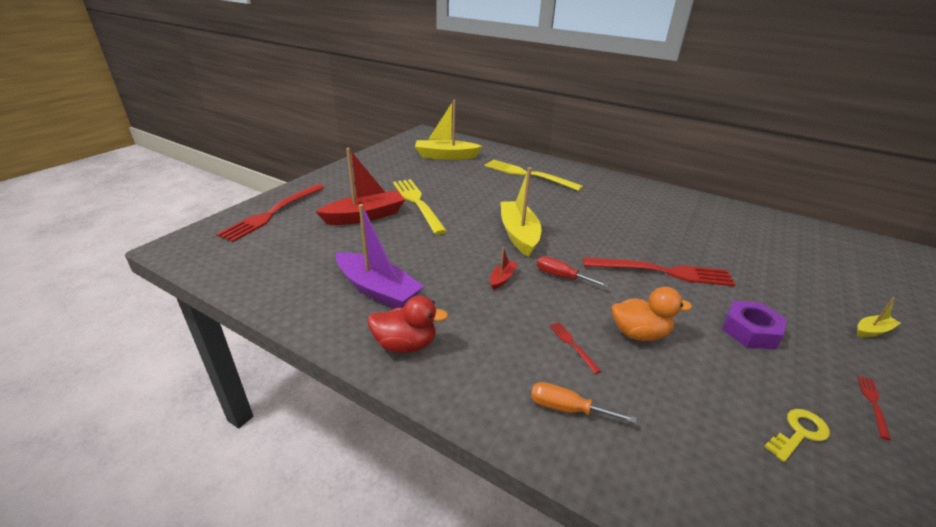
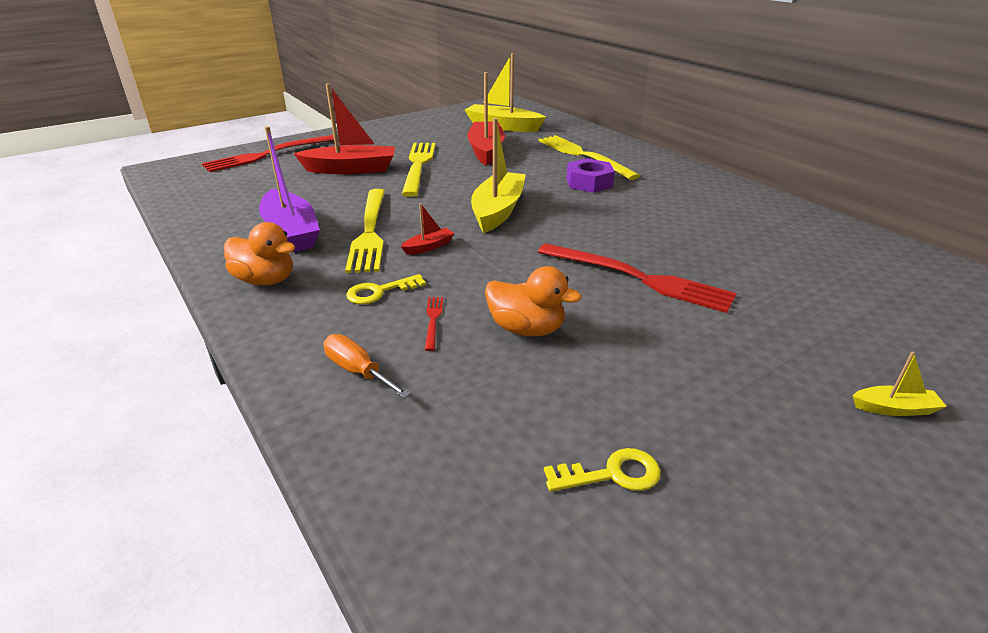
camera: 25 degrees right, 0 degrees up
(405, 344) = (265, 280): red duck -> orange duck
(443, 274) = (369, 231): none -> yellow fork
(455, 180) = (486, 151): none -> red boat
(508, 330) = (379, 292): none -> yellow key
(561, 276) = (499, 258): red screwdriver -> none
(750, 331) = (684, 362): purple nut -> purple nut (589, 183)
(873, 404) = (771, 482): red fork -> none

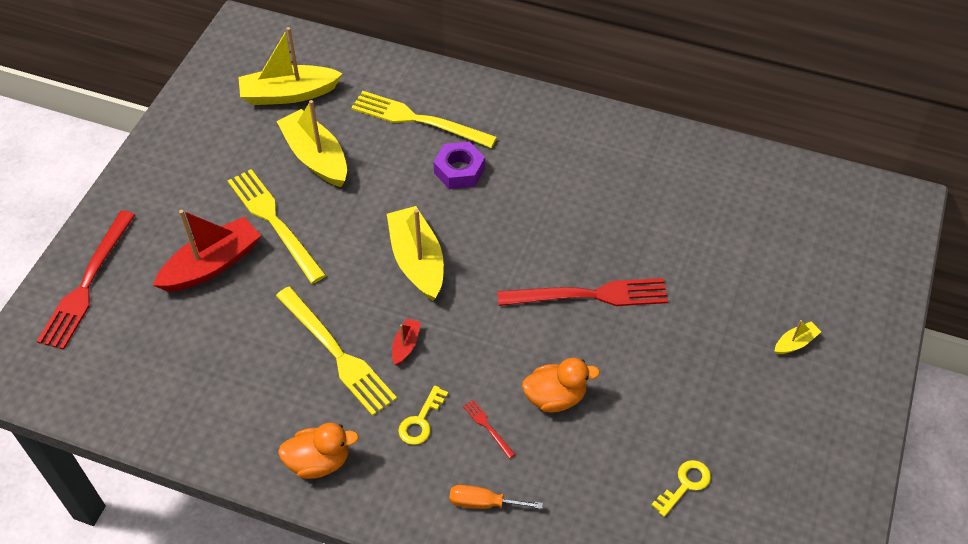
camera: 35 degrees left, 20 degrees up
(291, 232) = (268, 393): purple boat -> none
(486, 151) = (316, 157): red boat -> yellow boat

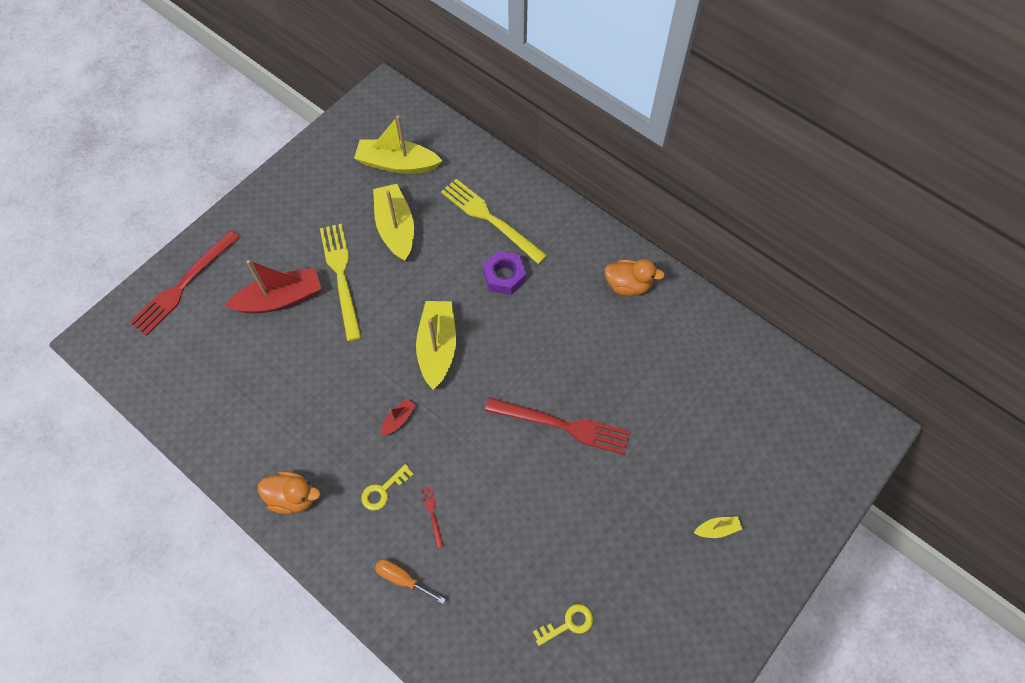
camera: 20 degrees right, 10 degrees up
(336, 353) = (343, 408): yellow fork -> none
(555, 397) = (496, 508): orange duck -> orange duck (628, 285)

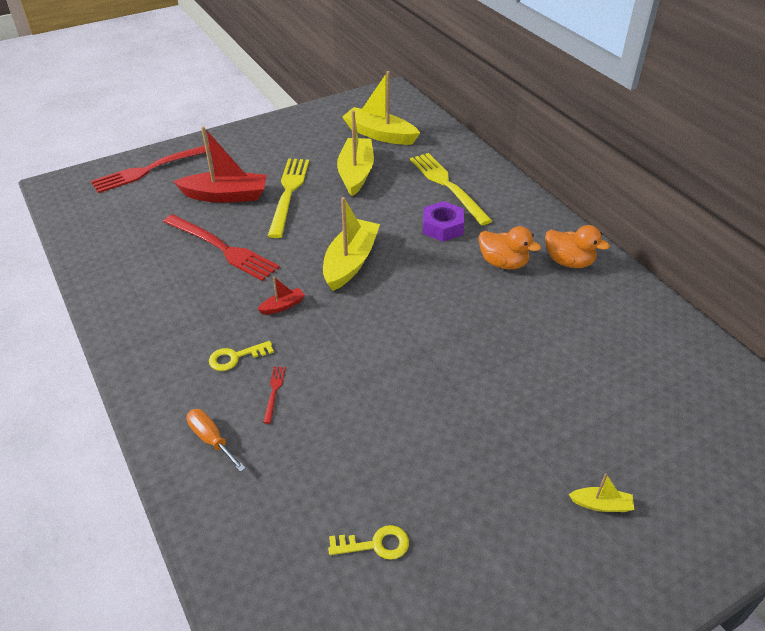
camera: 20 degrees right, 20 degrees down
(293, 497) = (145, 338): orange duck -> orange duck (503, 263)
(562, 425) = (450, 355): red fork -> red fork (222, 248)

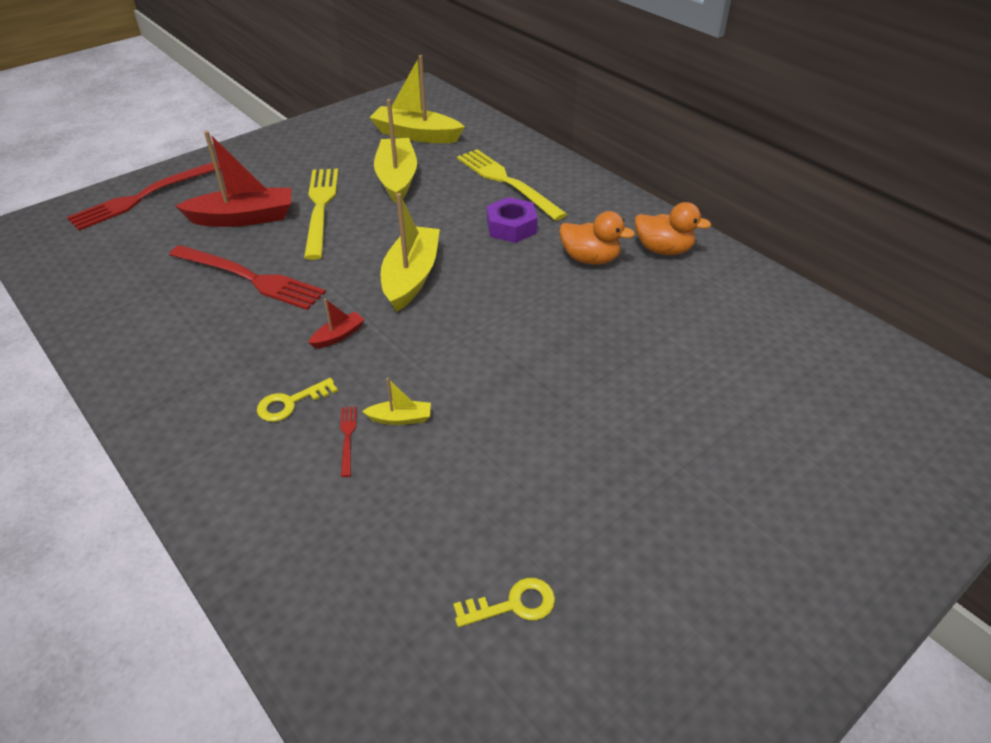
camera: 10 degrees left, 0 degrees up
(211, 439) = (277, 507): orange screwdriver -> none
(601, 504) = (769, 514): yellow boat -> yellow boat (400, 418)

